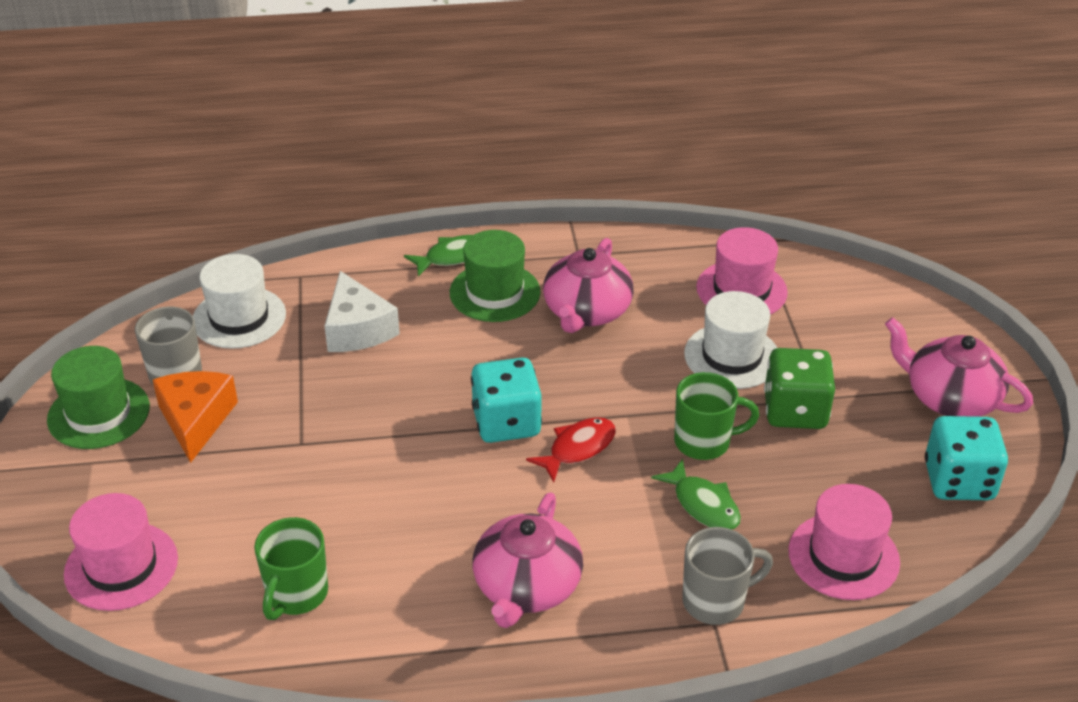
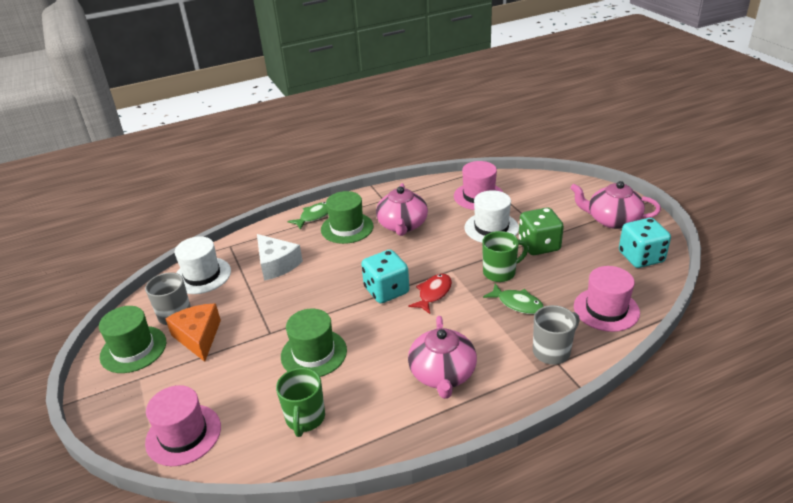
camera: 15 degrees left, 5 degrees down
(351, 496) = (314, 353): none -> green hat

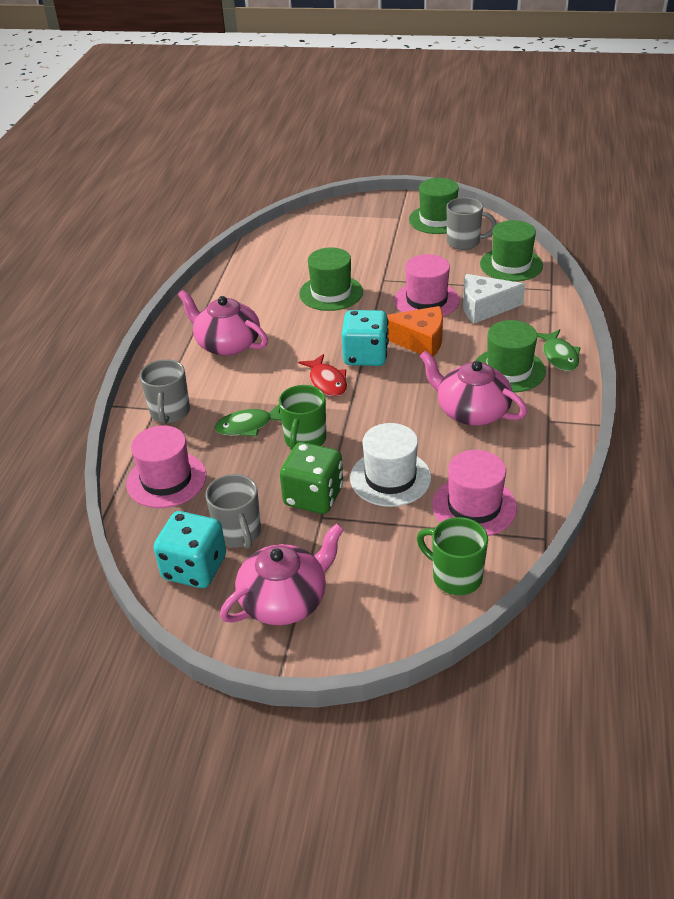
camera: 125 degrees right, 5 degrees up
(183, 434) = (318, 225): pink hat -> pink hat (426, 300)
(198, 337) = (418, 247): orange cheese -> orange cheese (419, 341)
(202, 275) = (511, 265): white hat -> green hat
(305, 418) = (269, 271): green mug -> green mug (455, 577)
(599, 256) = (238, 533): none -> grey mug

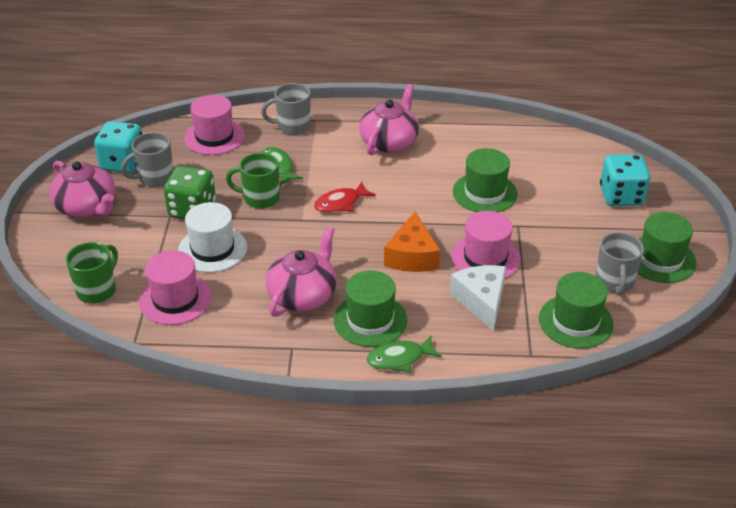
camera: 80 degrees right, 0 degrees up
(365, 356) = (382, 223): turquoise dice -> turquoise dice (621, 196)

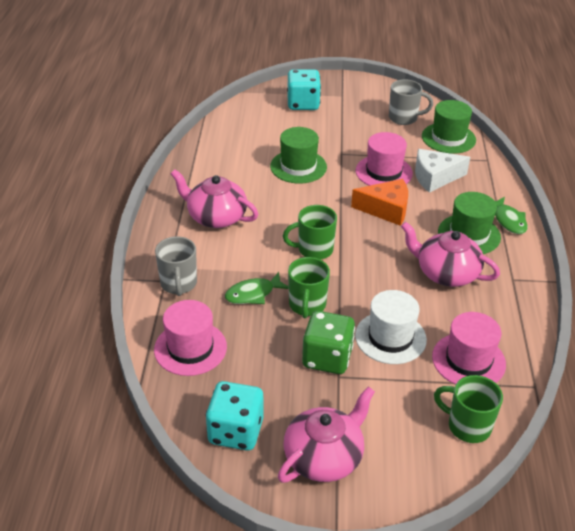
camera: 90 degrees left, 0 degrees up
(155, 178) = (268, 396): grey mug -> none
(340, 203) = (314, 250): red fish -> green mug
(660, 259) = (376, 97): green hat -> none

